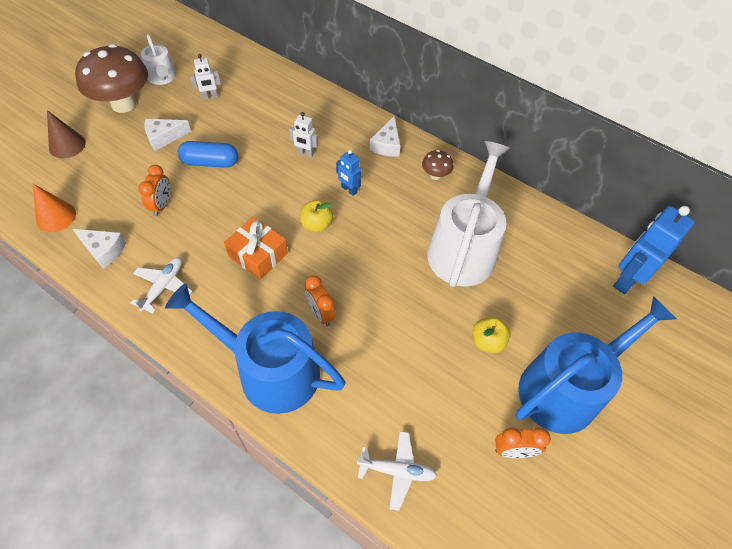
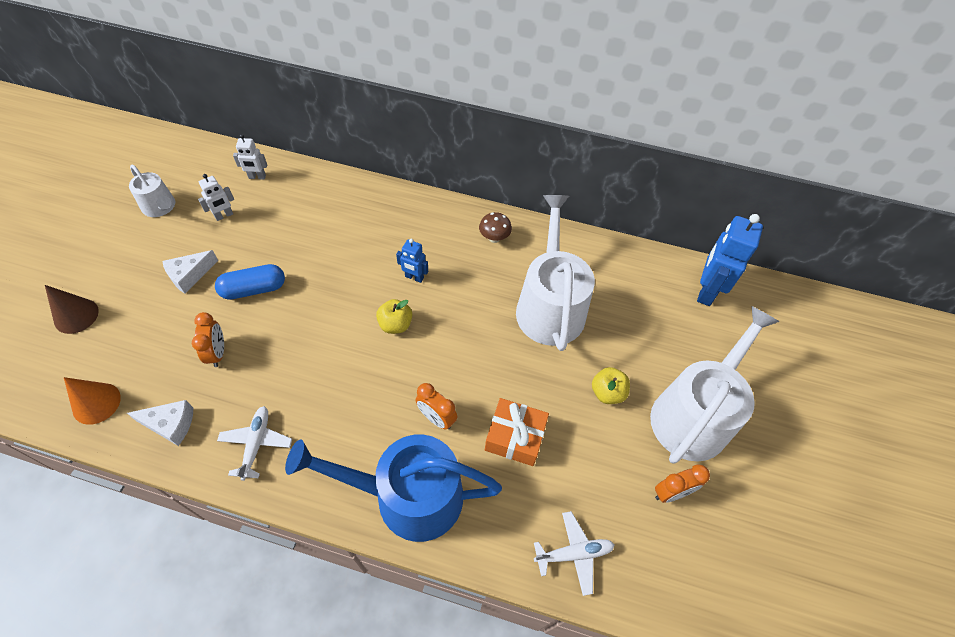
camera: 20 degrees left, 0 degrees up
(123, 104) = (126, 250): brown mushroom -> none
(258, 255) = (346, 376): orange gift -> orange gift (515, 437)
(305, 153) = (353, 251): white robot -> white robot (257, 177)
(386, 145) = (434, 219): white cheese -> none
(566, 388) = (694, 414): blue watering can -> white watering can

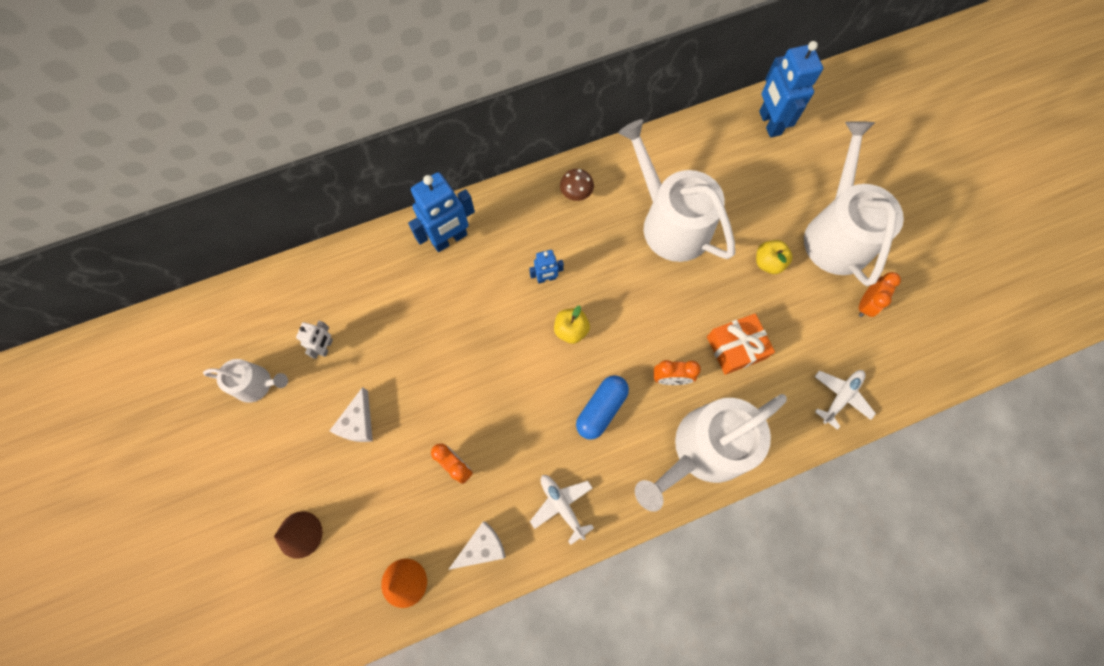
camera: 35 degrees left, 15 degrees up
(254, 289) = (427, 391): blue capsule -> blue capsule (601, 409)
(257, 177) = (314, 288): white robot -> none
(374, 207) = (450, 239): none -> blue robot
(408, 496) = (704, 450): blue watering can -> white watering can

